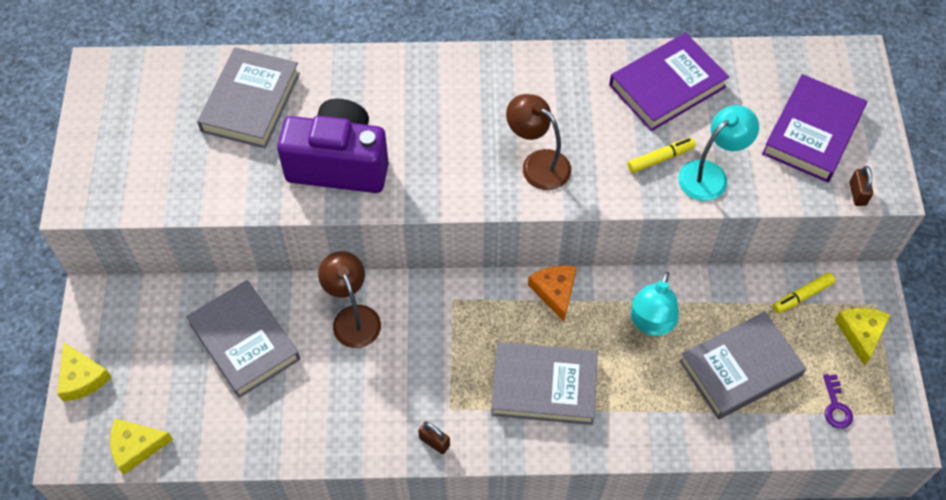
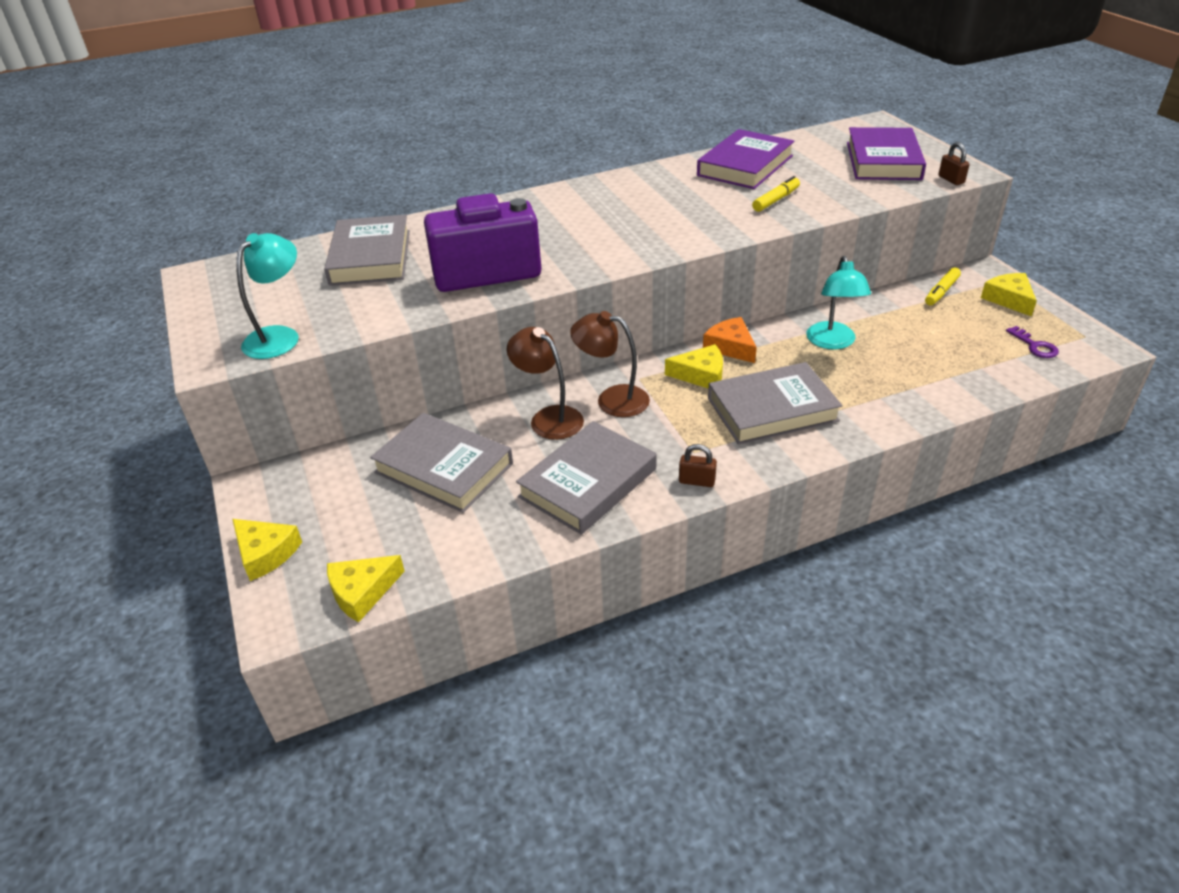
camera: 20 degrees left, 20 degrees down
(508, 317) = (701, 375): none -> yellow cheese
(538, 164) = (673, 227): brown lamp -> brown lamp (612, 399)
(710, 174) = (825, 198): turquoise lamp -> turquoise lamp (279, 336)
(740, 368) = (934, 347): grey book -> grey book (588, 483)

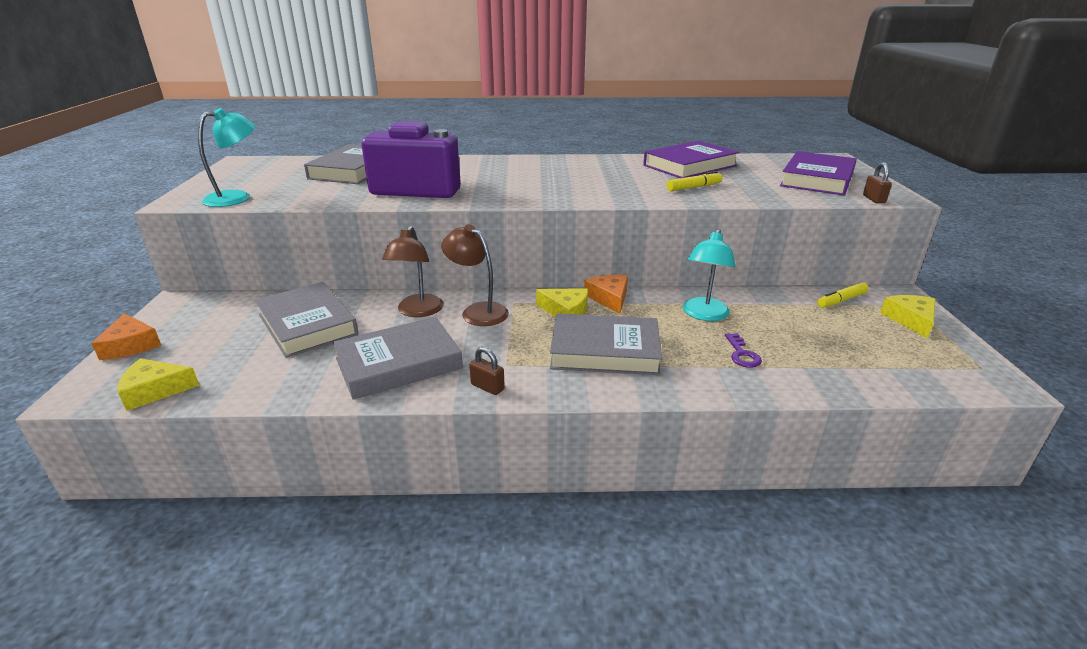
camera: 20 degrees right, 10 degrees down
(266, 553) = (131, 345): yellow cheese -> orange cheese
(549, 417) = (417, 311): brown lamp -> brown lamp turned 150 degrees counterclockwise
(1035, 346) = (915, 363): purple key -> purple key (742, 354)

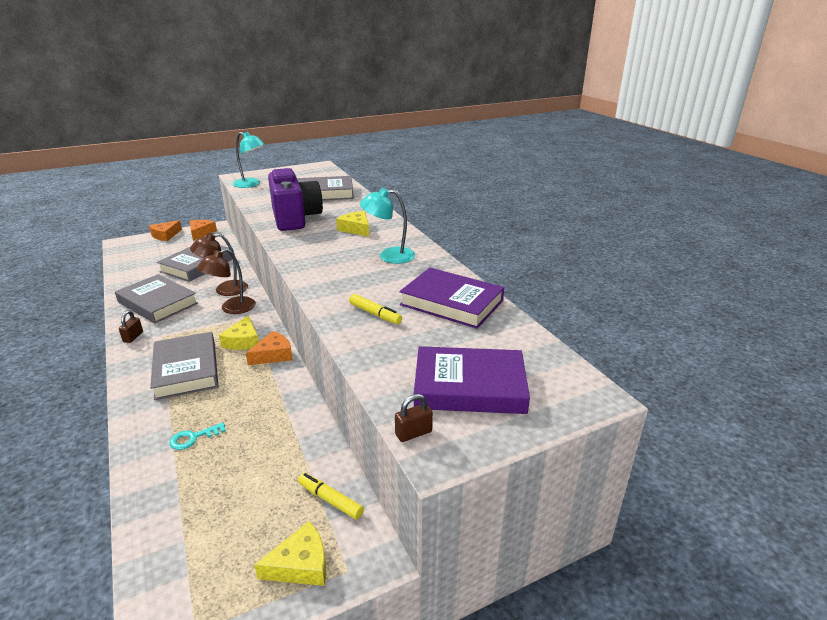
camera: 65 degrees right, 0 degrees up
(155, 390) = (124, 255): yellow cheese -> yellow cheese (356, 229)
(181, 314) = (201, 233): none -> orange cheese
(478, 311) = (231, 308): brown lamp -> brown lamp turned 150 degrees counterclockwise
(704, 315) = (260, 407): turquoise lamp -> turquoise lamp (389, 256)
(742, 354) = (193, 438): purple key -> turquoise key

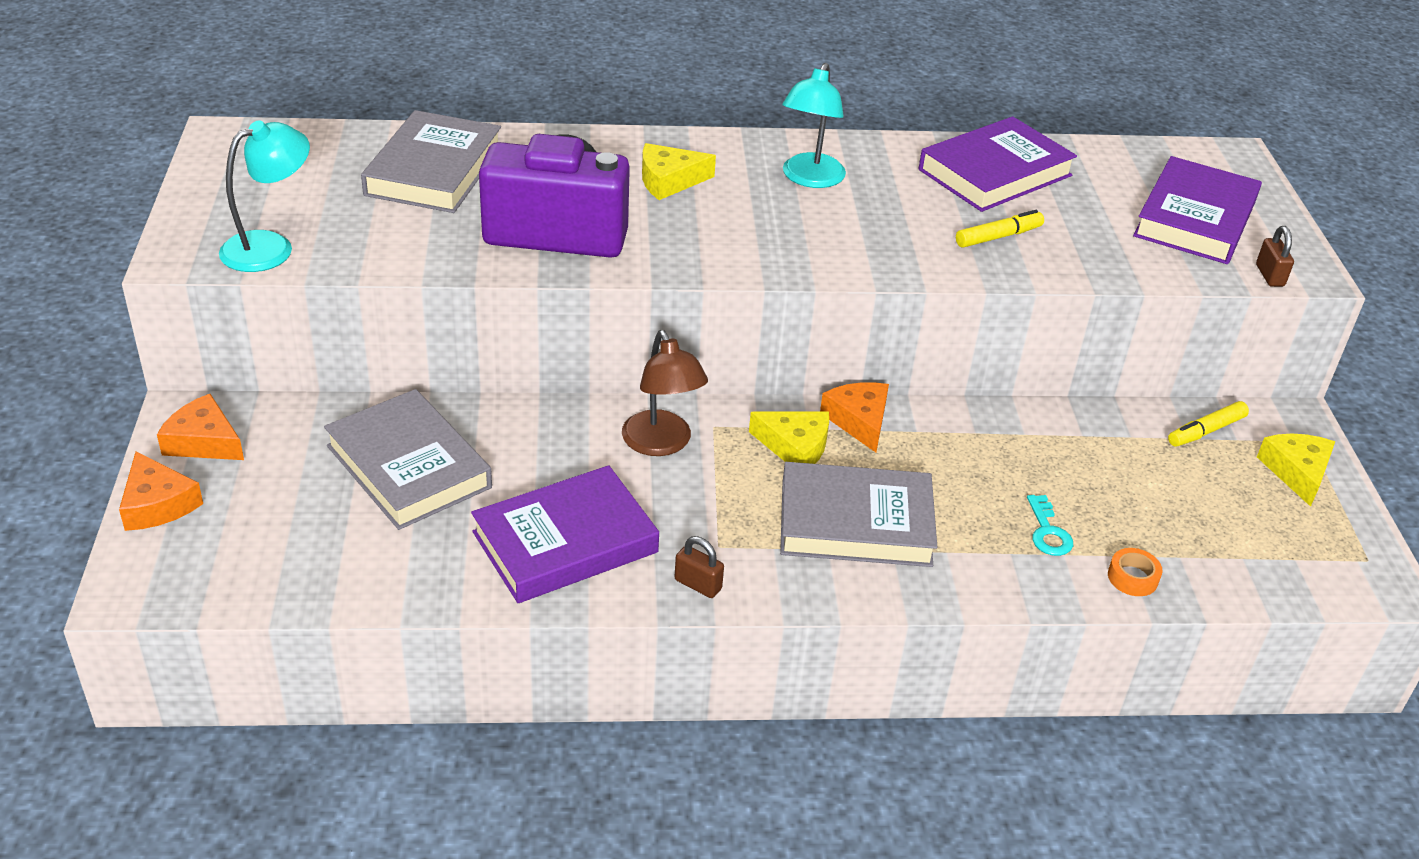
camera: 70 degrees left, 10 degrees up
(154, 482) = (1132, 578): none -> orange tape
(157, 303) = (565, 542): grey book -> purple book
(224, 289) = (570, 443): brown lamp -> none

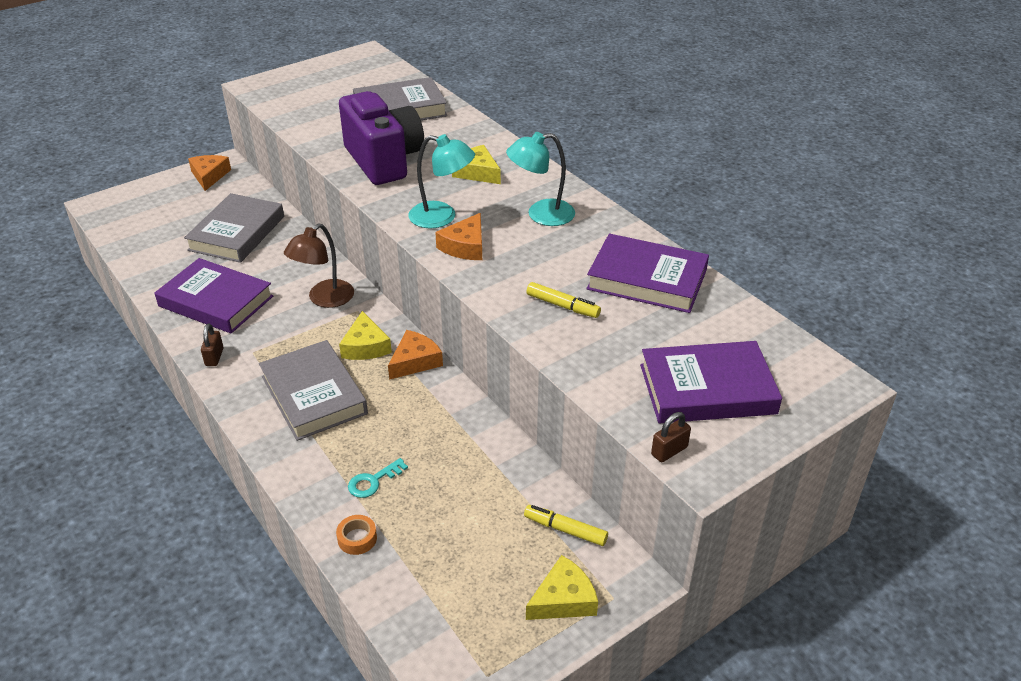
camera: 60 degrees right, 0 degrees up
(158, 504) = (157, 185): orange cheese -> orange cheese (465, 246)
(270, 247) = (284, 100): turquoise lamp -> turquoise lamp (442, 217)

